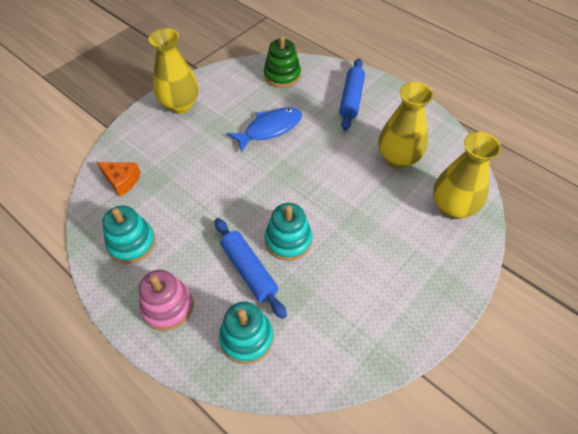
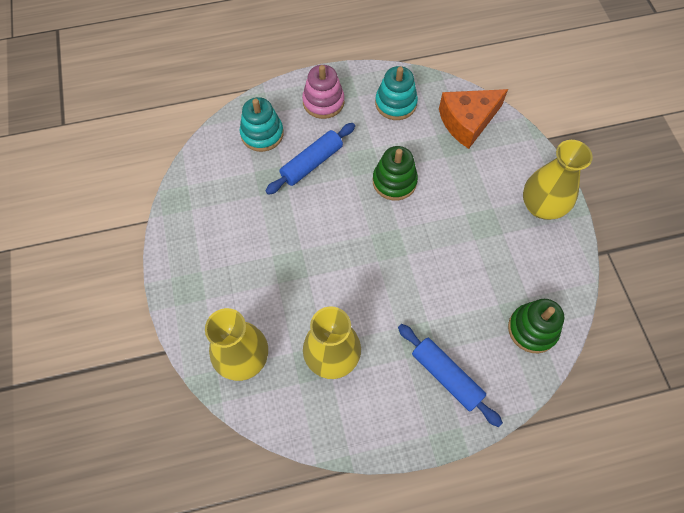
camera: 125 degrees right, 10 degrees up
(122, 181) = (467, 122): orange cheese -> orange cheese, size x1.66
(222, 199) = (394, 181): none -> green stacking toy
(249, 270) = (312, 163): blue rolling pin -> blue rolling pin turned 45 degrees counterclockwise
(270, 129) = (454, 266): blue fish -> none
(288, 240) = (316, 204): turquoise stacking toy -> none

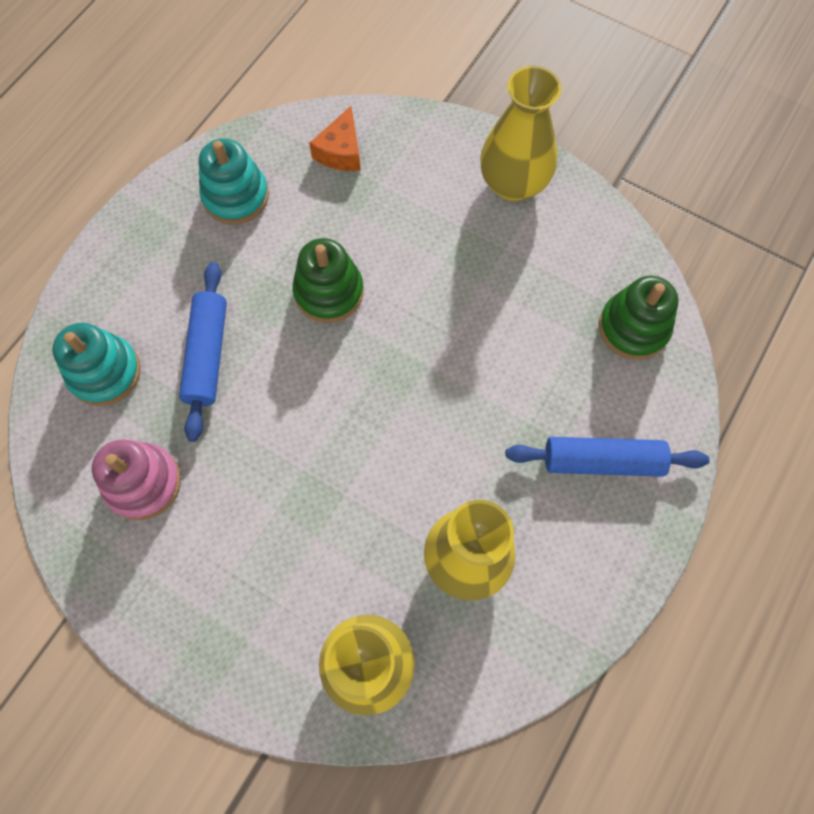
camera: 45 degrees left, 5 degrees up
(323, 102) = (143, 266): pink stacking toy -> pink stacking toy (143, 483)
(467, 122) = (341, 151): orange cheese -> orange cheese, size x0.60

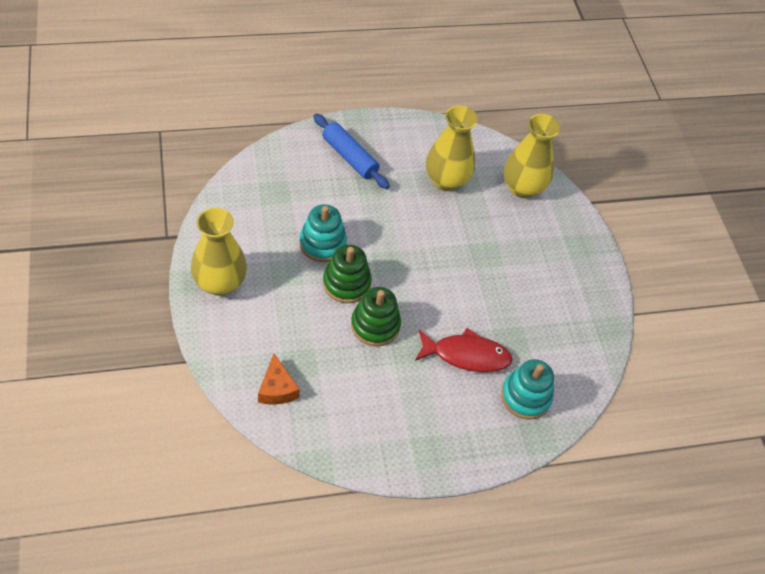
camera: 140 degrees left, 15 degrees down
(143, 483) = (552, 329): pink stacking toy -> none
(207, 355) = (466, 355): blue rolling pin -> red fish
(236, 196) = (362, 422): turquoise stacking toy -> turquoise stacking toy (322, 243)
(341, 151) = (277, 388): orange cheese -> orange cheese turned 105 degrees clockwise
(633, 328) = (265, 180): green stacking toy -> green stacking toy (346, 283)

